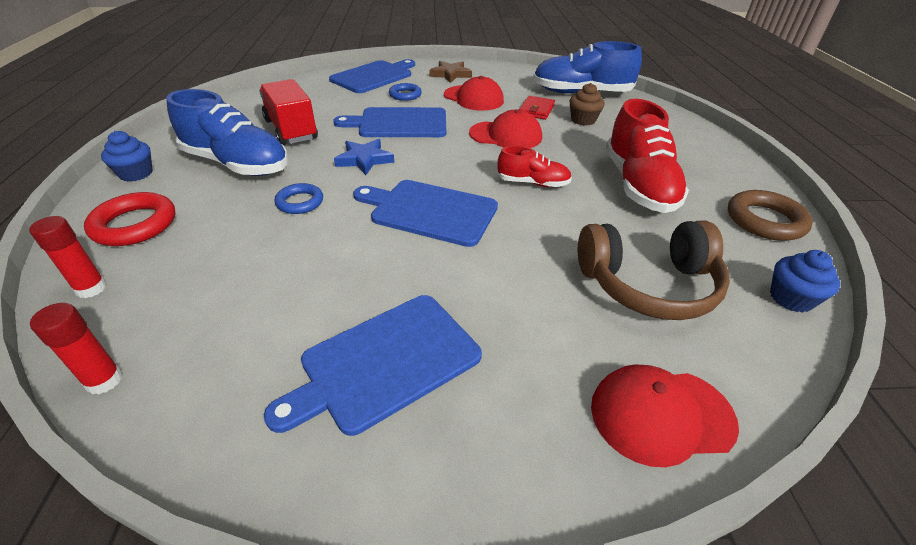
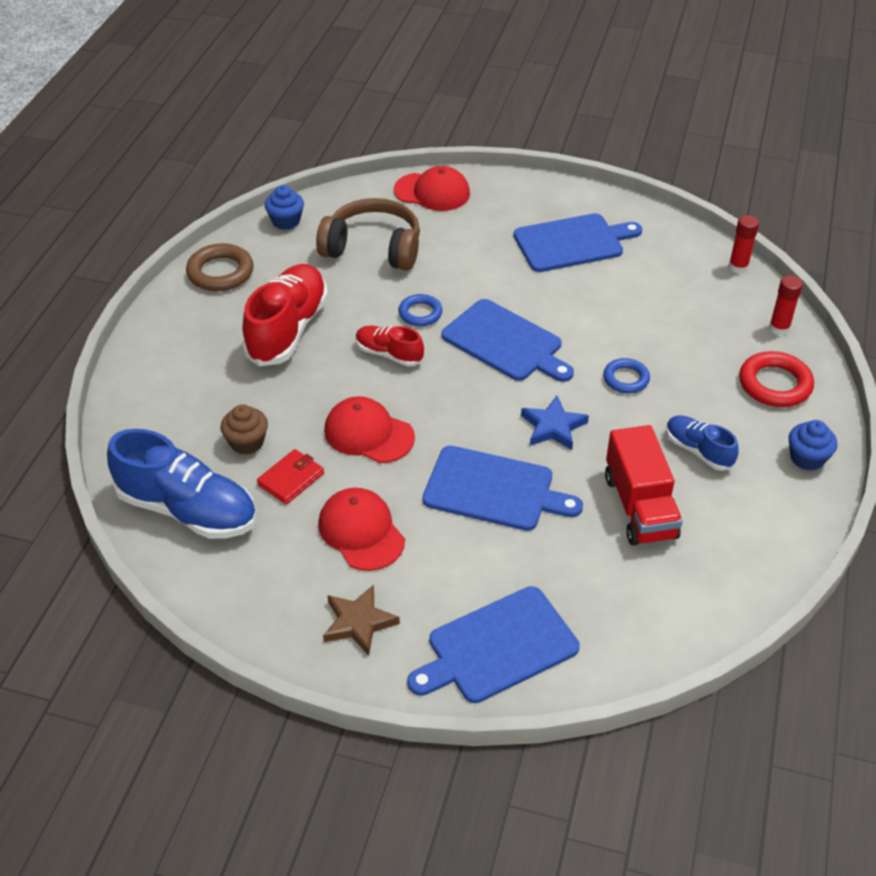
camera: 160 degrees left, 5 degrees up
(237, 164) = (698, 450): blue shoe -> blue shoe, size x0.54
(405, 95) = (462, 566): blue ring -> blue ring (420, 313)

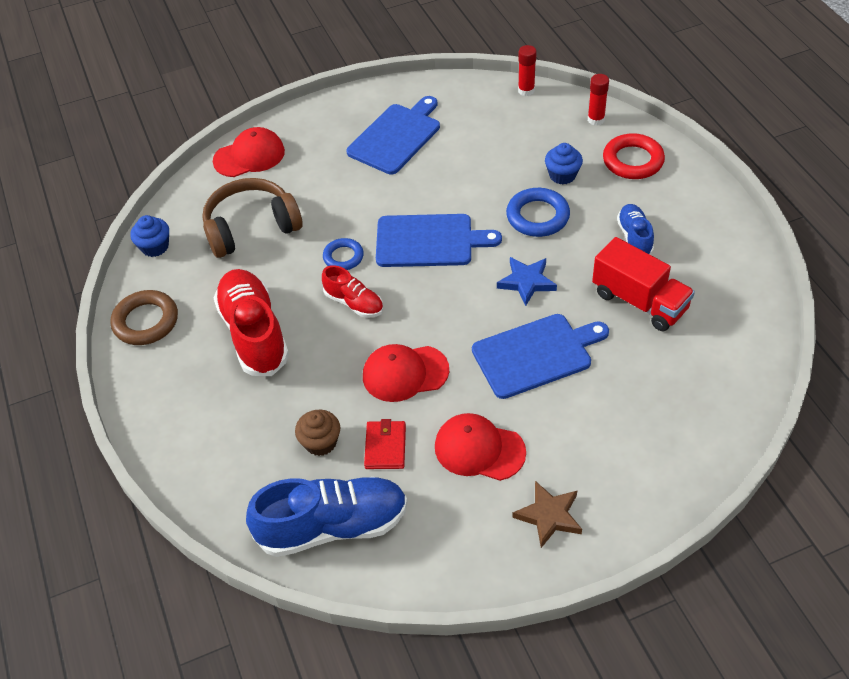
camera: 35 degrees left, 5 degrees up
(389, 354) = (354, 303): red shoe -> red shoe turned 135 degrees counterclockwise
(497, 647) = (655, 463): blue cutting board -> none
(626, 379) = (537, 216): blue ring -> blue ring, size x1.57
(698, 450) = (634, 237): blue shoe -> blue shoe turned 75 degrees clockwise
(807, 458) = (702, 200): blue cupcake -> blue cupcake (562, 175)

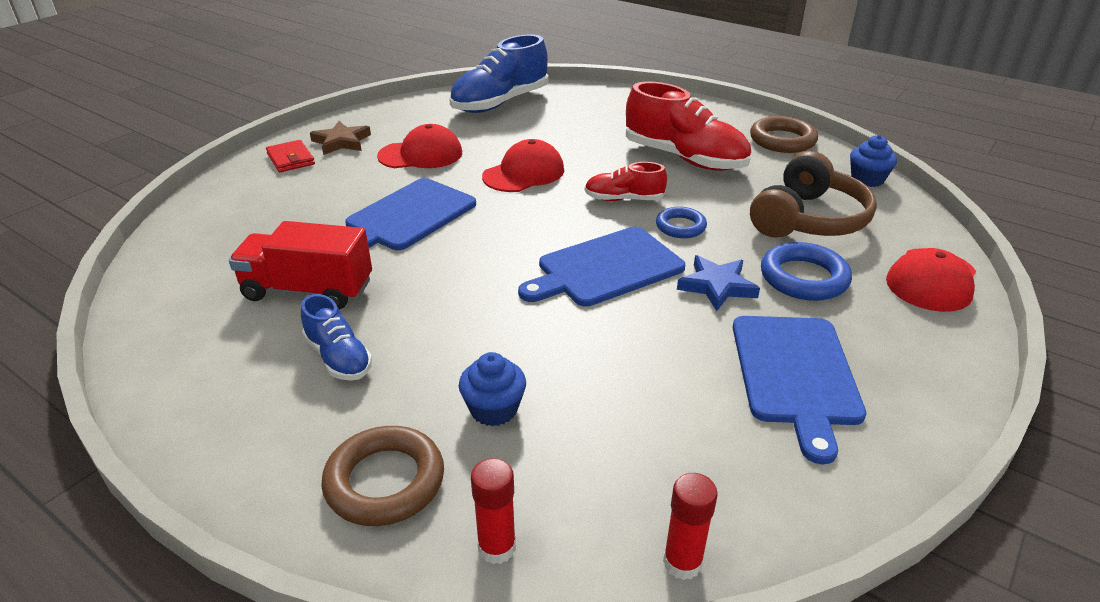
camera: 145 degrees right, 15 degrees down
(320, 442) = (551, 127): brown cupcake -> none
(385, 447) = (499, 137): red wallet -> red wallet (291, 159)
(526, 282) = (457, 267): blue star -> blue star (717, 286)
(537, 216) = (492, 338): blue ring -> blue ring (803, 278)
(633, 161) = (385, 481): red ring -> brown ring

